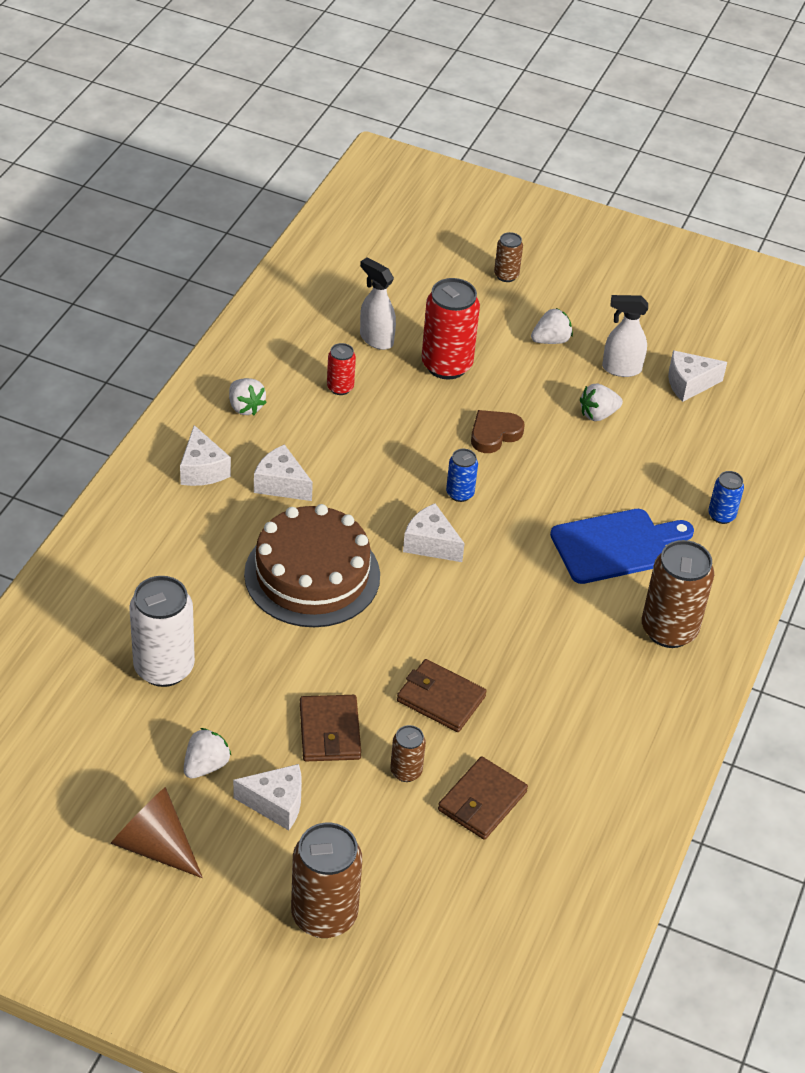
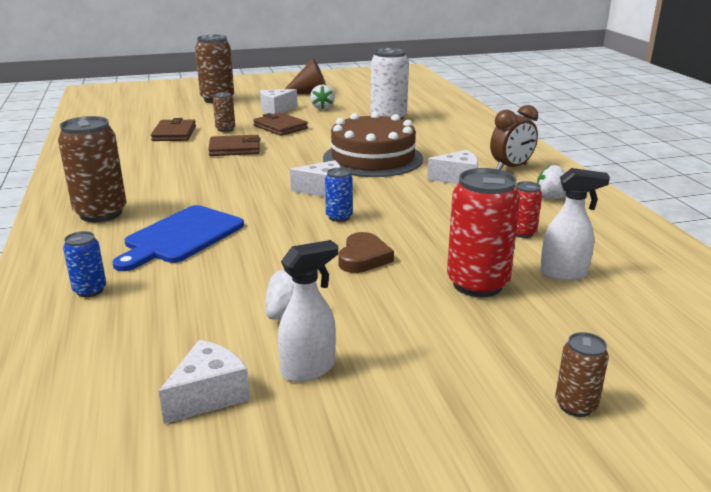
camera: 145 degrees right, 20 degrees down
(202, 470) = (511, 168): white cheese -> brown clock
(551, 340) = (420, 357): white strawberry -> none

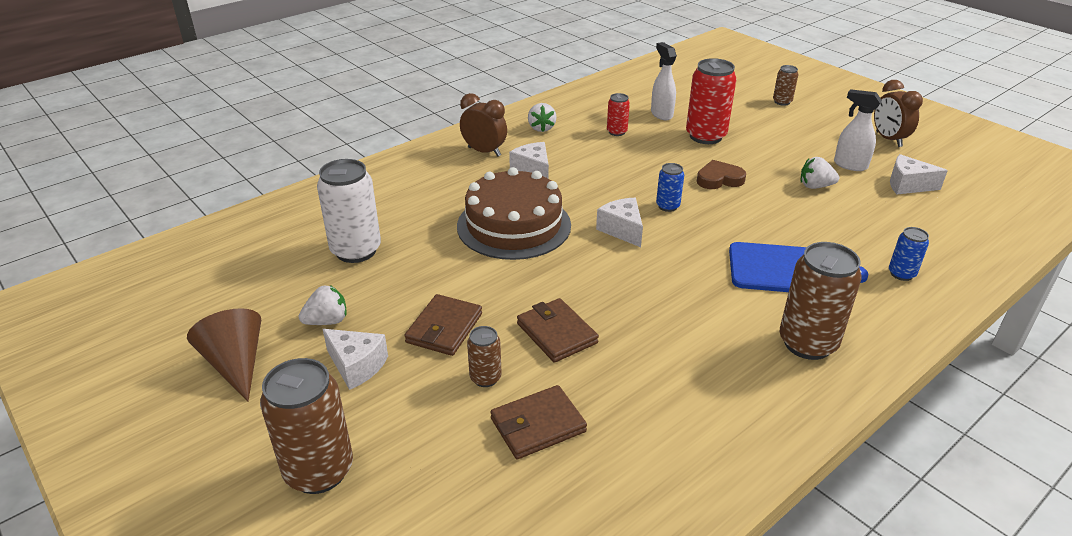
camera: 115 degrees left, 10 degrees up
(351, 466) = (888, 139): none -> brown clock

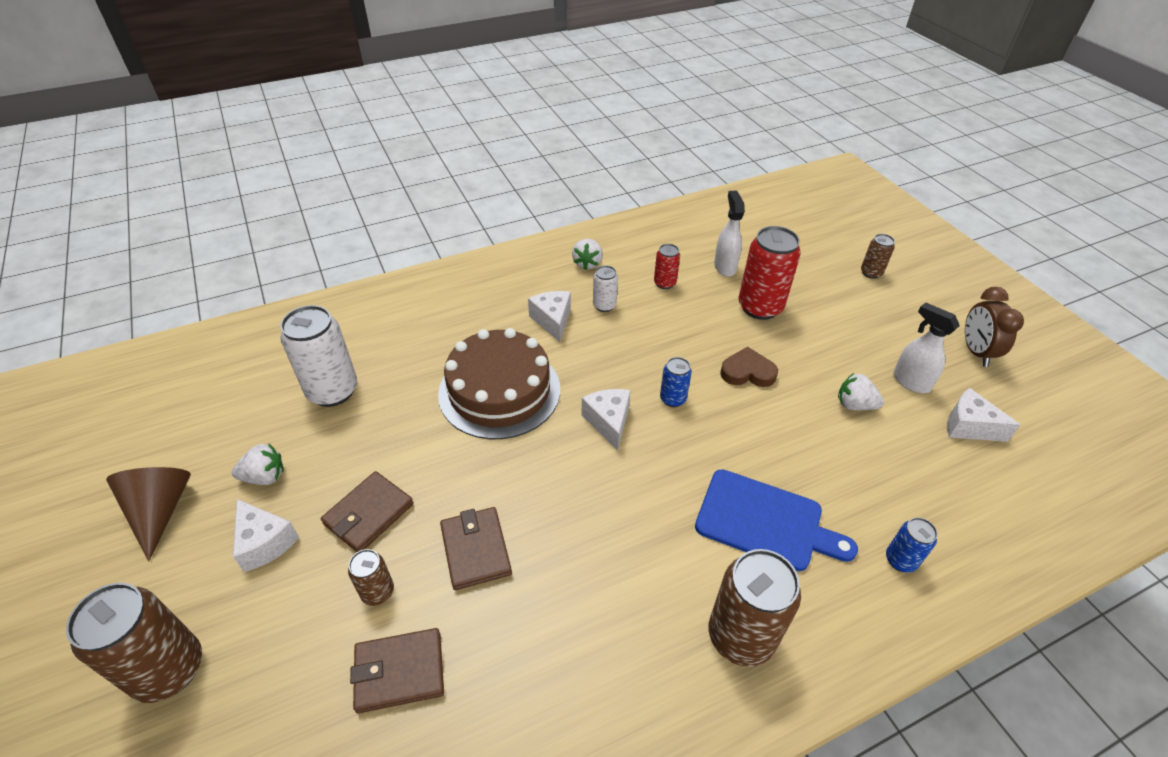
camera: 15 degrees right, 10 degrees up
(484, 152) = (515, 285): brown clock -> none
(573, 154) = (604, 306): none -> white can

